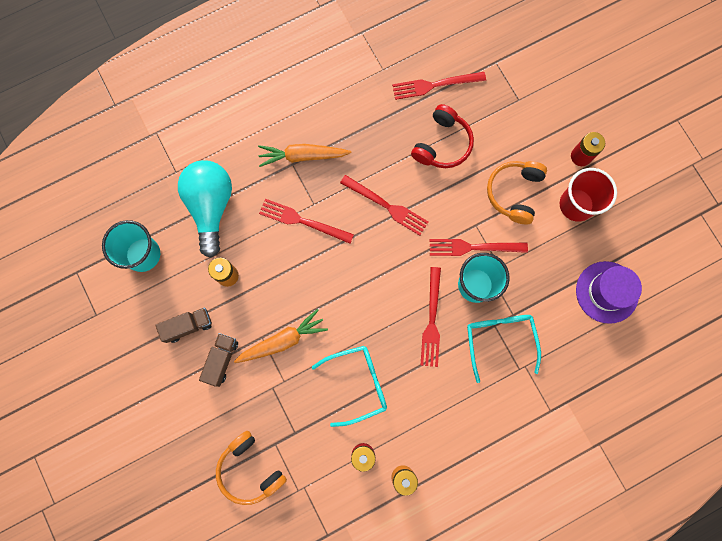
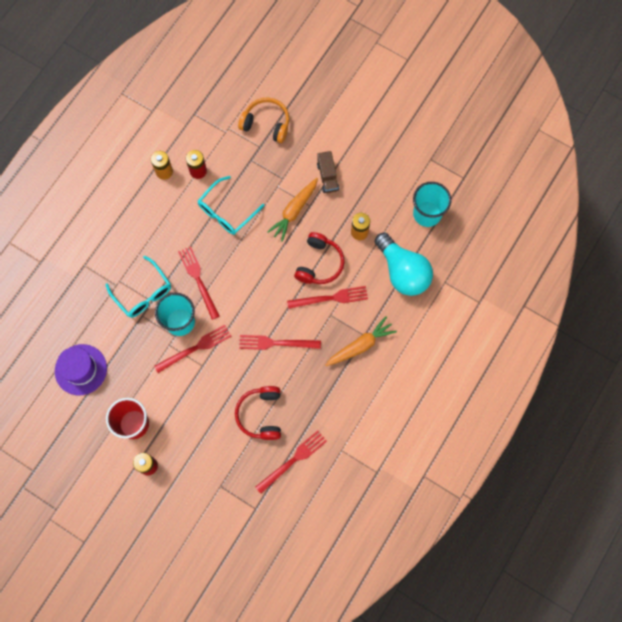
camera: 150 degrees right, 5 degrees down
(188, 326) = (364, 185): brown truck -> none
(292, 265) = (319, 263): none -> red headphones
(514, 193) = (186, 406): orange headphones -> none

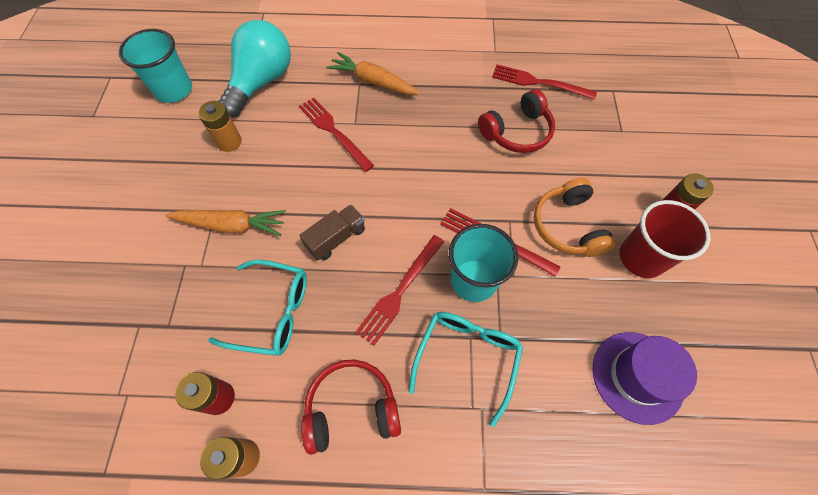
camera: 120 degrees left, 10 degrees down
(266, 124) = (91, 337): orange headphones -> orange headphones (568, 226)
(276, 343) = (425, 158): red fork -> none
(319, 263) = (294, 163): red headphones -> red headphones (351, 408)
(327, 177) = (160, 211): brown truck -> brown truck (336, 238)

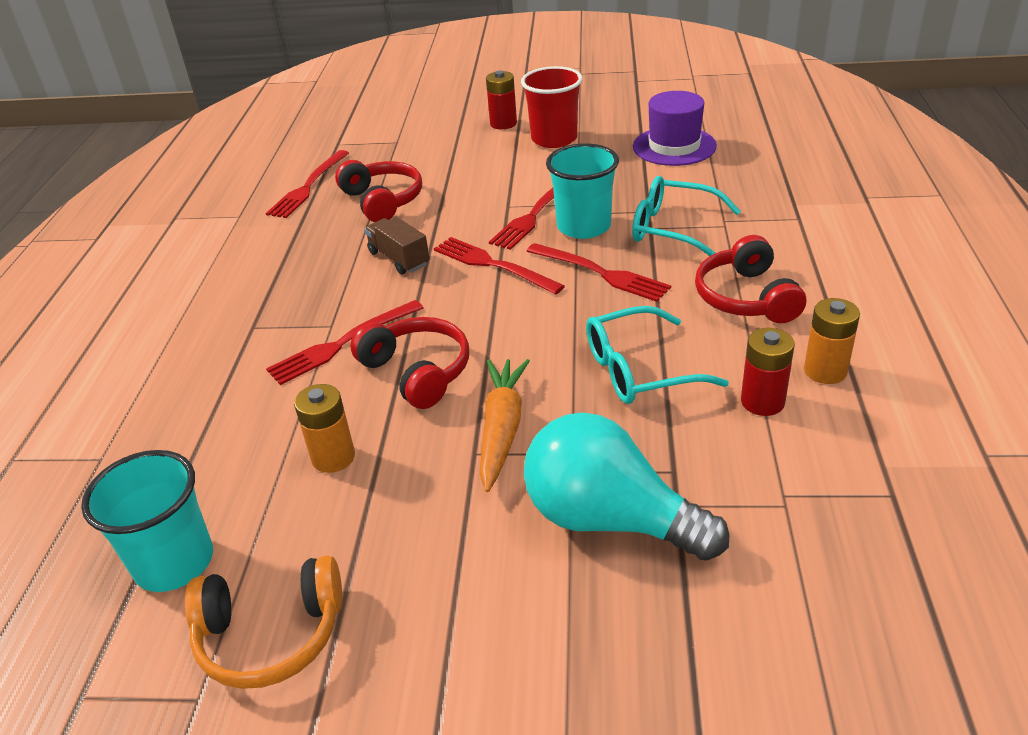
camera: 85 degrees left, 25 degrees down
(261, 82) = (205, 436): turquoise light bulb -> turquoise light bulb (609, 519)
(272, 312) = (639, 370): turquoise glasses -> turquoise glasses turned 120 degrees counterclockwise
(297, 175) = (417, 372): none -> red headphones
(336, 238) = (527, 326): brown truck -> brown truck (399, 259)
(373, 82) = (254, 314): orange carrot -> none
(418, 213) = (493, 265): none -> red fork
(568, 226) = (517, 173): orange headphones -> orange headphones (271, 635)

